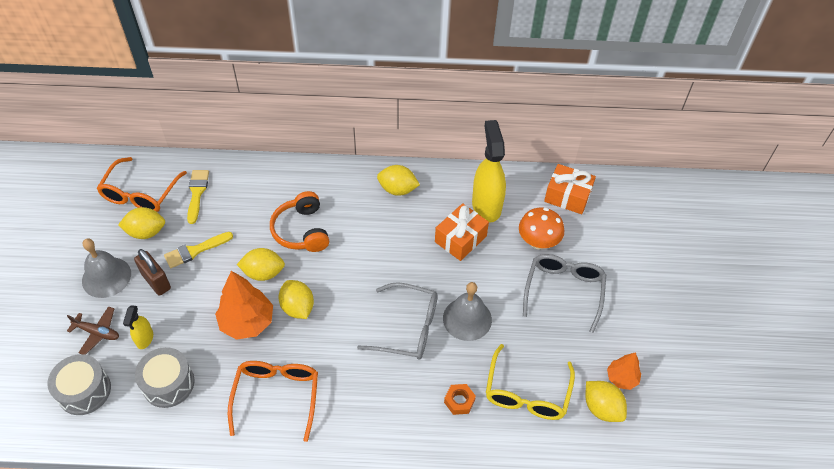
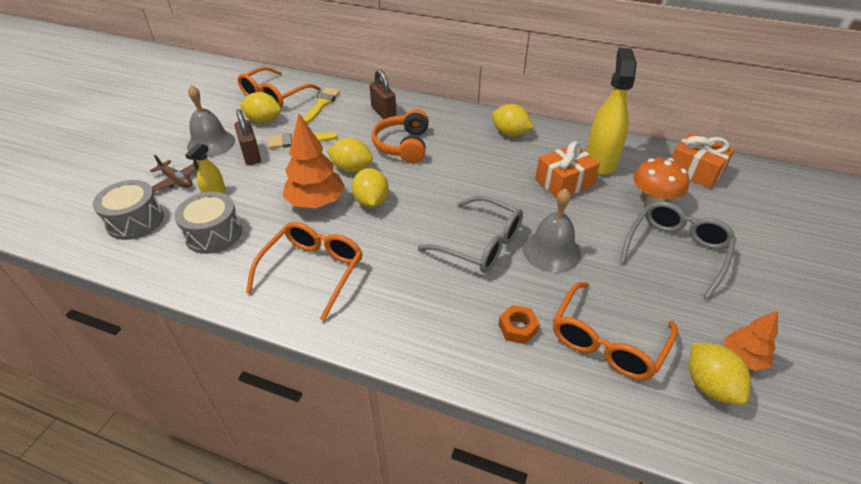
camera: 20 degrees right, 10 degrees down
(266, 191) = (383, 113): none -> brown padlock
(526, 393) = (607, 342): yellow glasses -> orange glasses

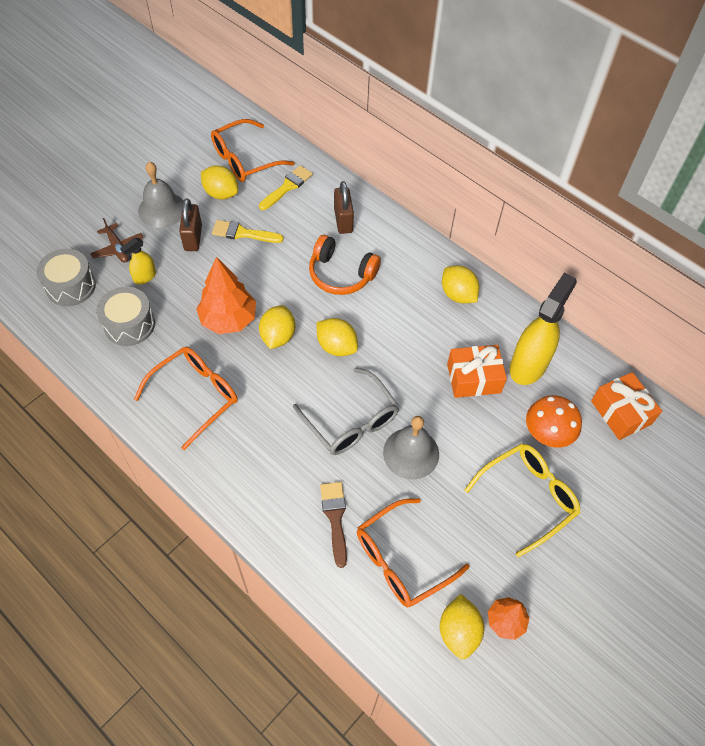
camera: 20 degrees right, 15 degrees up
(351, 169) = (278, 288): yellow lemon -> yellow lemon (336, 346)
(403, 145) = (341, 274): orange headphones -> orange headphones turned 90 degrees counterclockwise
(518, 328) = (335, 518): orange nut -> brown brush
(676, 250) = (528, 497): grey glasses -> yellow glasses

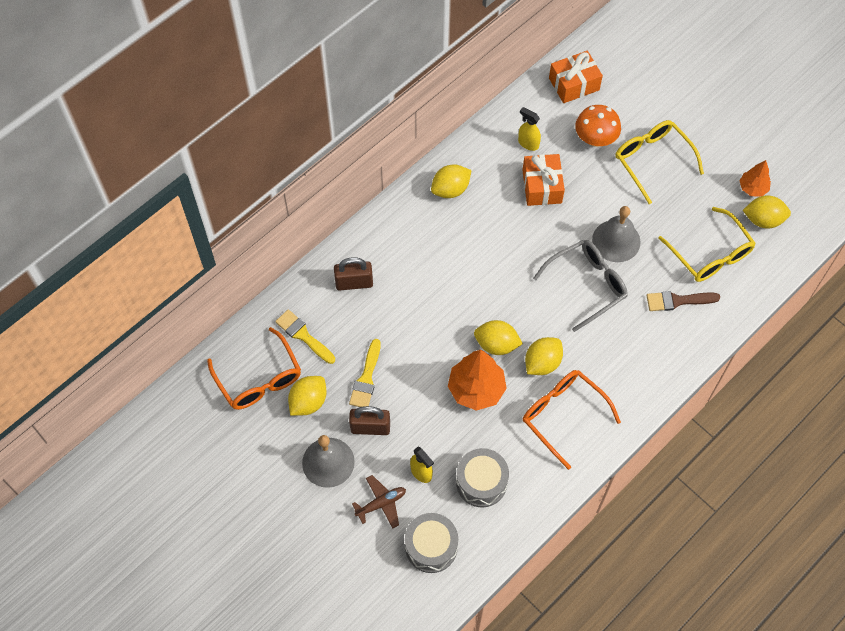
camera: 85 degrees left, 5 degrees up
(336, 346) = (508, 294): yellow lemon -> yellow lemon (542, 363)
(341, 274) = (423, 287): orange headphones -> none
(401, 560) = (710, 254): orange glasses -> yellow glasses
(528, 365) = (528, 143): yellow spray bottle -> yellow spray bottle, size x0.49

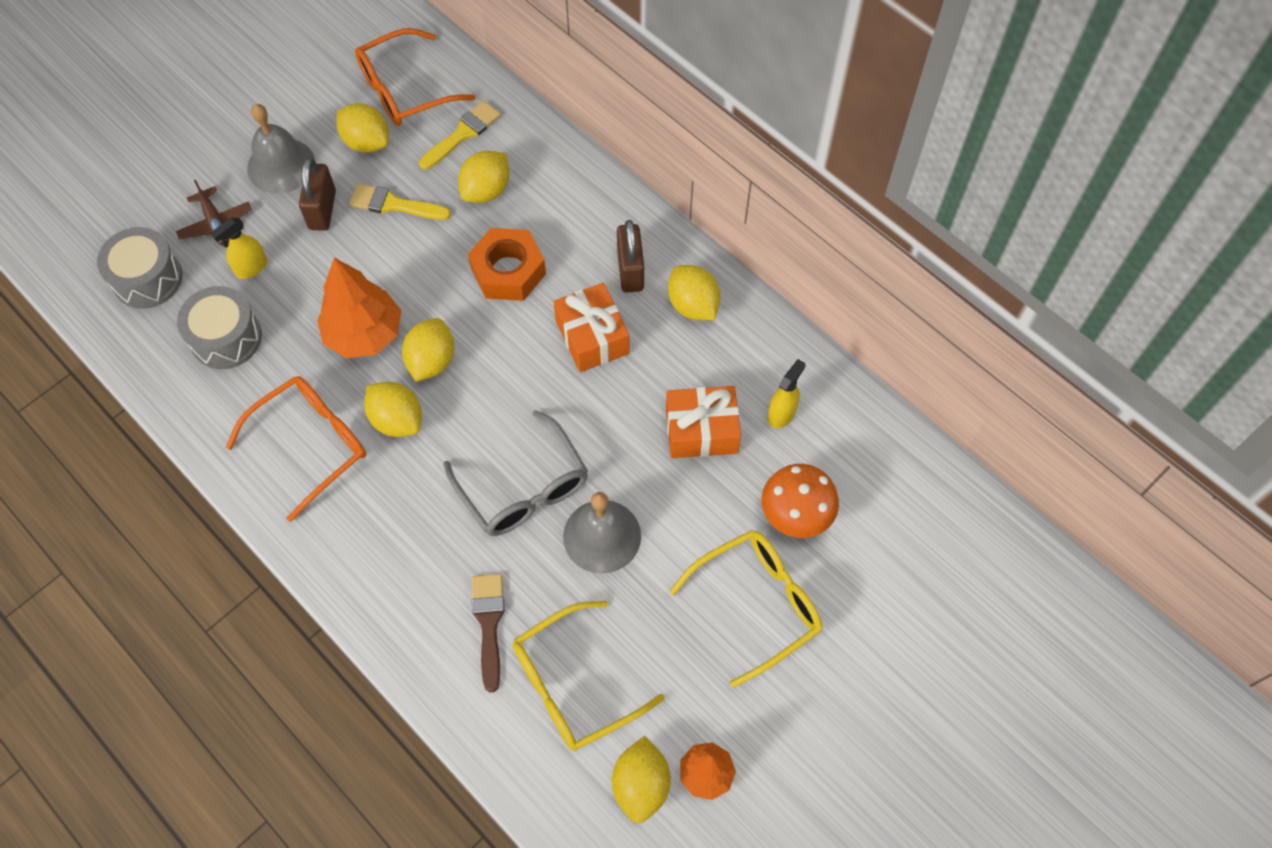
camera: 90 degrees right, 0 degrees up
(354, 283) = (539, 188): brown padlock -> brown padlock (630, 270)
(355, 317) = (486, 190): none -> yellow lemon
(424, 300) = (508, 271): none -> orange nut
(574, 84) = (904, 487): orange gift -> orange gift (592, 337)

